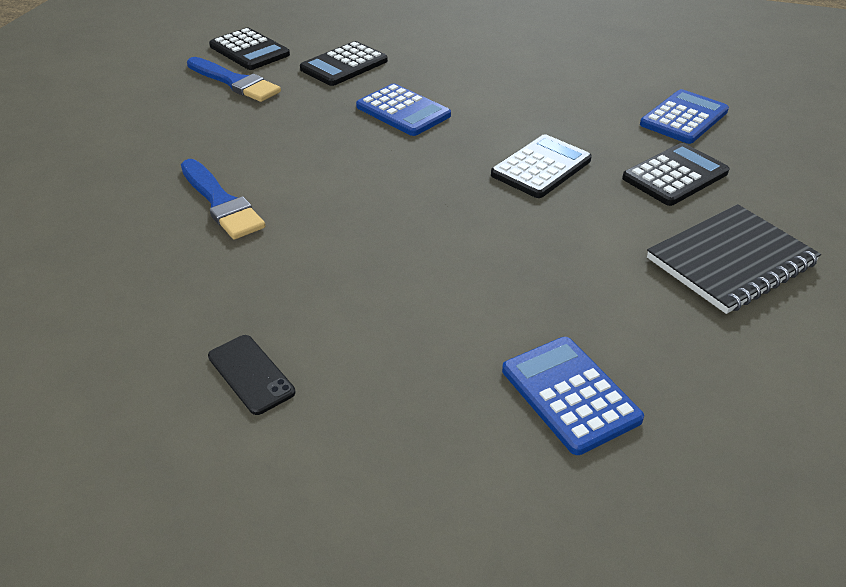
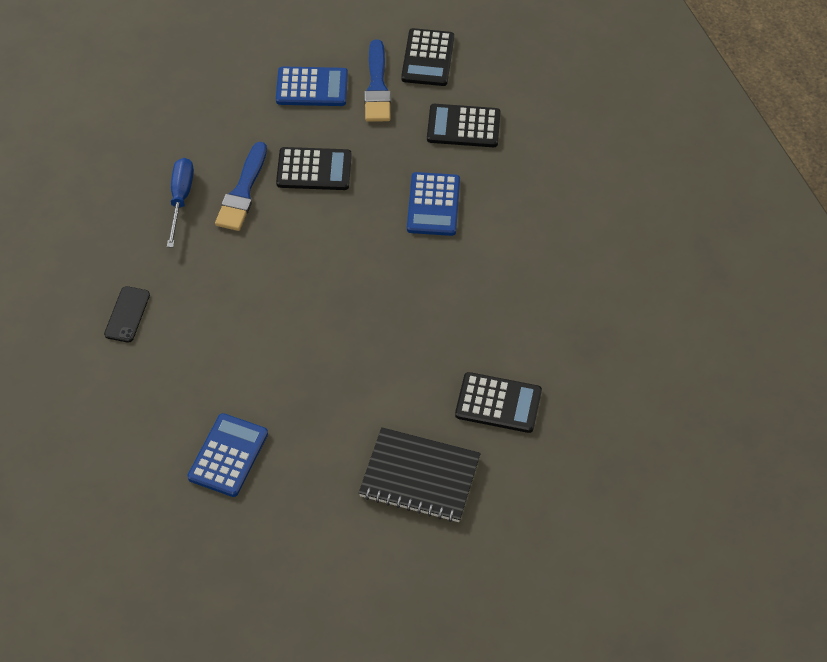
camera: 50 degrees right, 15 degrees up
(161, 247) = (180, 199): none -> blue screwdriver
(541, 167) = (436, 324): black calculator -> black calculator (314, 169)
(683, 118) = (590, 371): blue calculator -> blue calculator (312, 87)

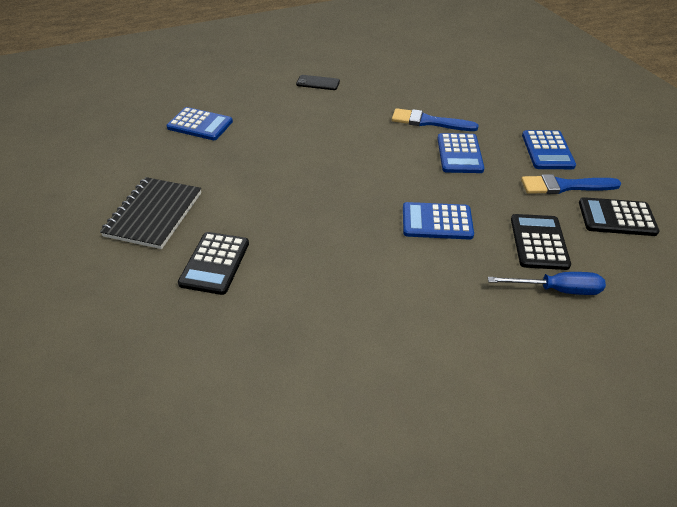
camera: 90 degrees right, 10 degrees down
(180, 199) = (417, 97): blue screwdriver -> blue screwdriver (556, 289)
(314, 169) = (459, 154): black calculator -> blue calculator

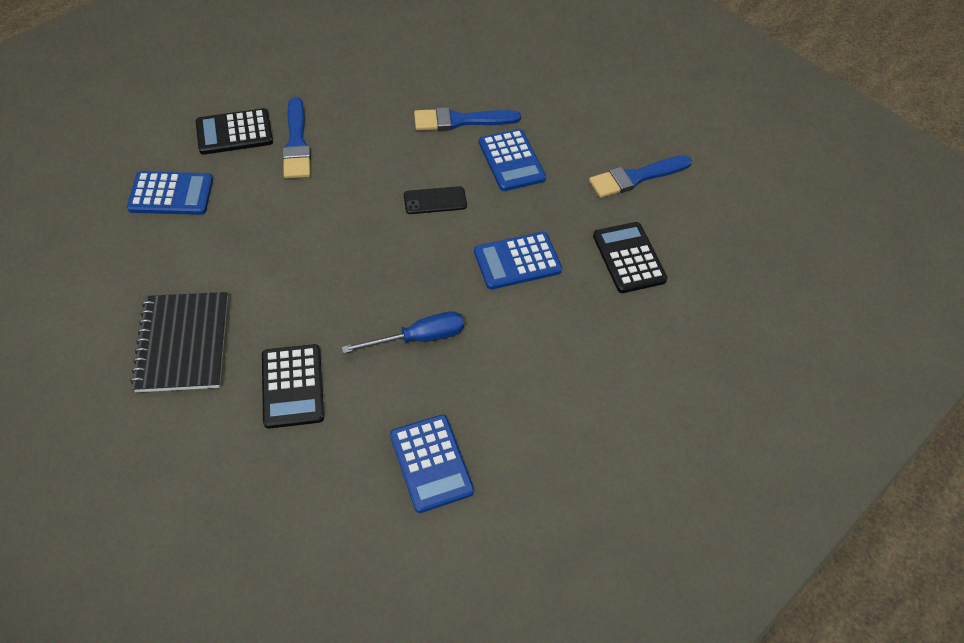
camera: 25 degrees left, 10 degrees up
(301, 113) = (297, 143): none -> blue brush
(318, 83) = (298, 88): black phone -> black phone (435, 200)
(547, 150) = (605, 132): blue calculator -> blue calculator (431, 463)
(556, 289) = (660, 310): blue screwdriver -> blue screwdriver (419, 338)
(617, 218) = (696, 205): black calculator -> black calculator (234, 132)

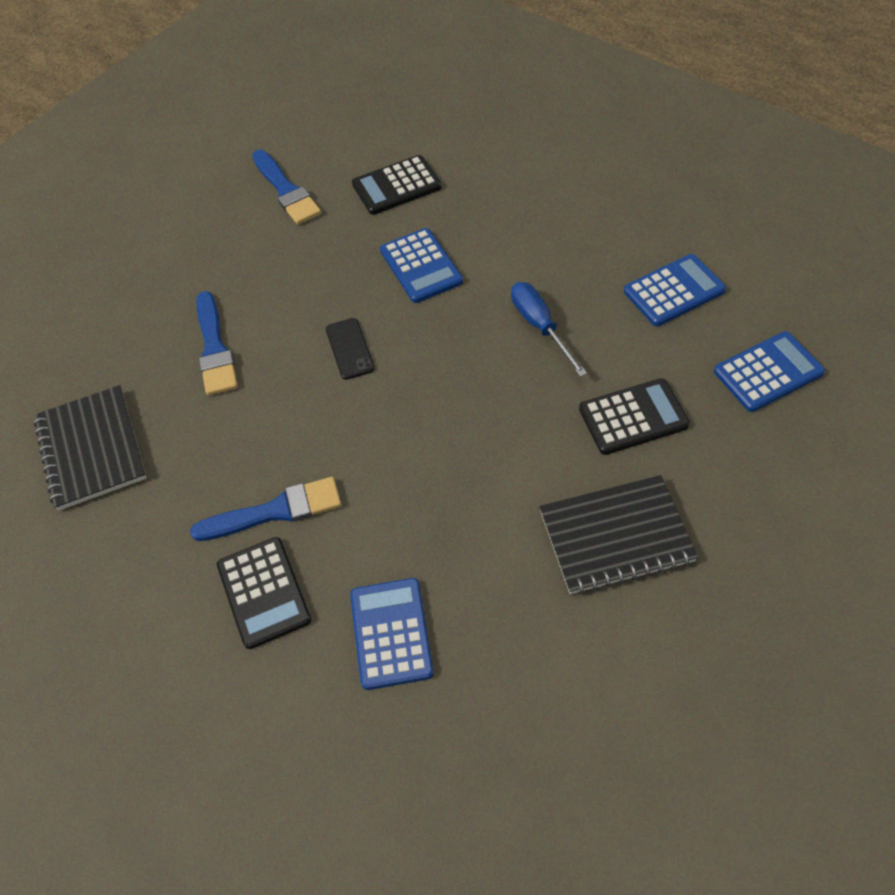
camera: 90 degrees left, 0 degrees up
(388, 54) = (91, 449): none -> black notebook
(511, 160) = (276, 292): blue calculator -> blue calculator (768, 372)

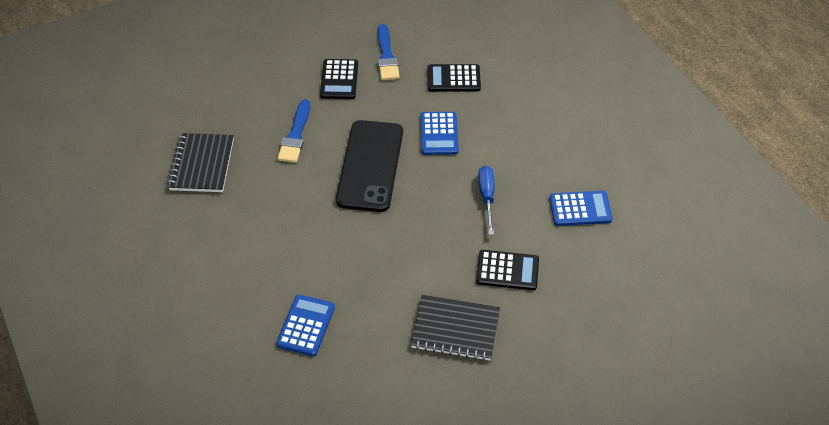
camera: 20 degrees right, 5 degrees down
(264, 592) = (252, 277): black calculator -> black calculator (339, 80)
(275, 511) = (280, 238): blue brush -> none
(349, 349) = (370, 166): black phone -> black phone, size x2.46
(768, 372) = (604, 278): blue calculator -> none

